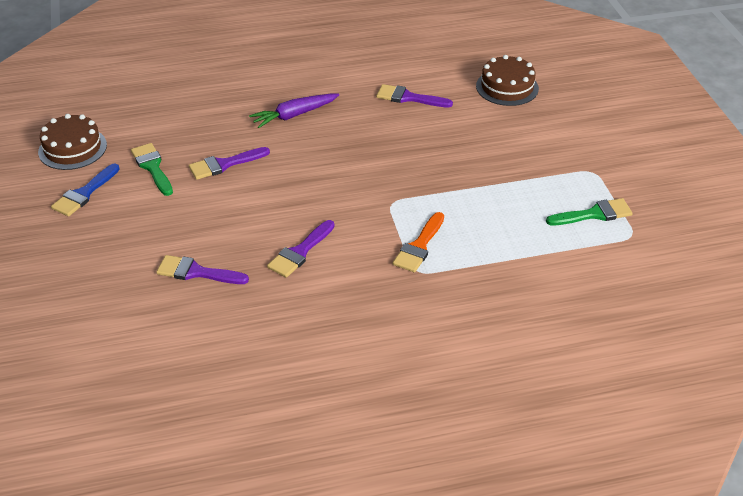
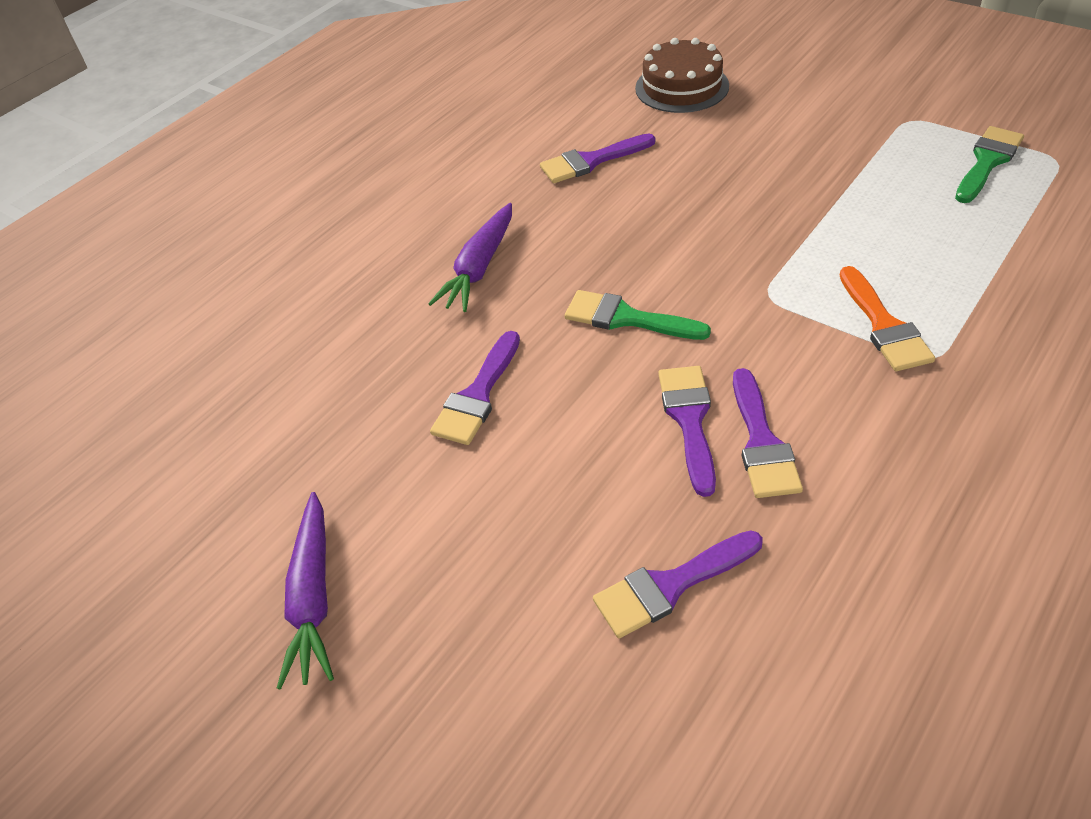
camera: 35 degrees left, 5 degrees up
(72, 148) = (193, 537): brown cake -> none
(84, 193) = (313, 597): blue brush -> purple carrot
(152, 167) = (372, 474): green brush -> green brush (626, 318)
(286, 226) = (689, 420): none -> purple brush

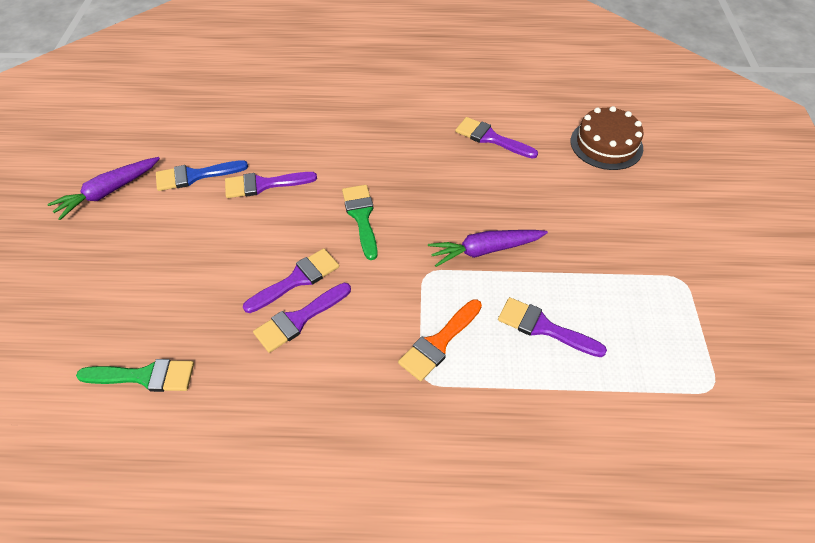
camera: 50 degrees right, 5 degrees up
(384, 469) = (195, 176): none -> blue brush
(479, 267) = (360, 137): purple carrot -> purple carrot (485, 250)
(670, 586) = (175, 321): purple brush -> purple brush (543, 327)
(987, 161) = (670, 343): green brush -> green brush (145, 376)

